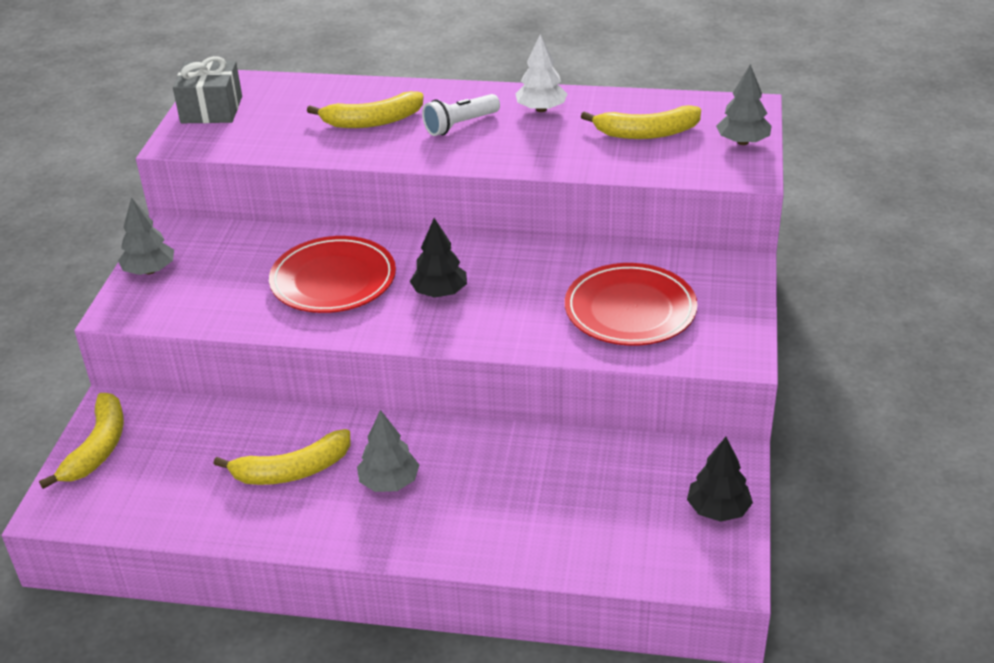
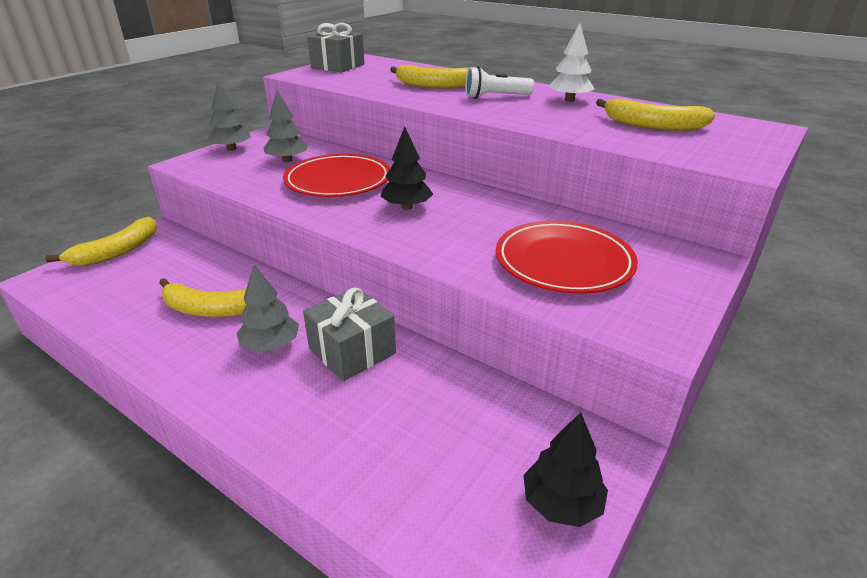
camera: 25 degrees right, 5 degrees down
(470, 459) = (352, 351): none -> grey gift
(742, 142) = (748, 146): grey tree -> grey tree (287, 160)

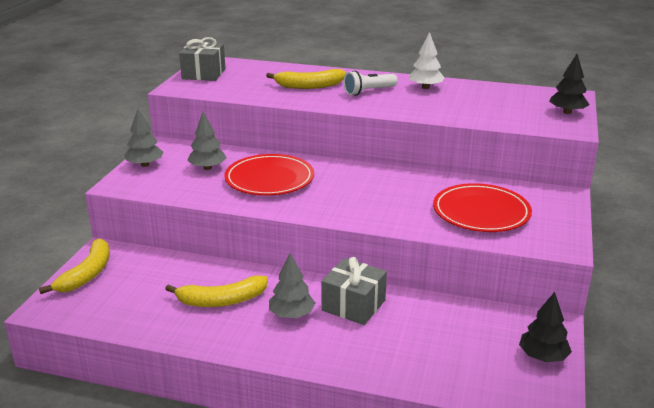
camera: 20 degrees left, 5 degrees down
(407, 207) = (343, 192): black tree -> black tree (567, 112)
(653, 126) = (499, 104): yellow banana -> none

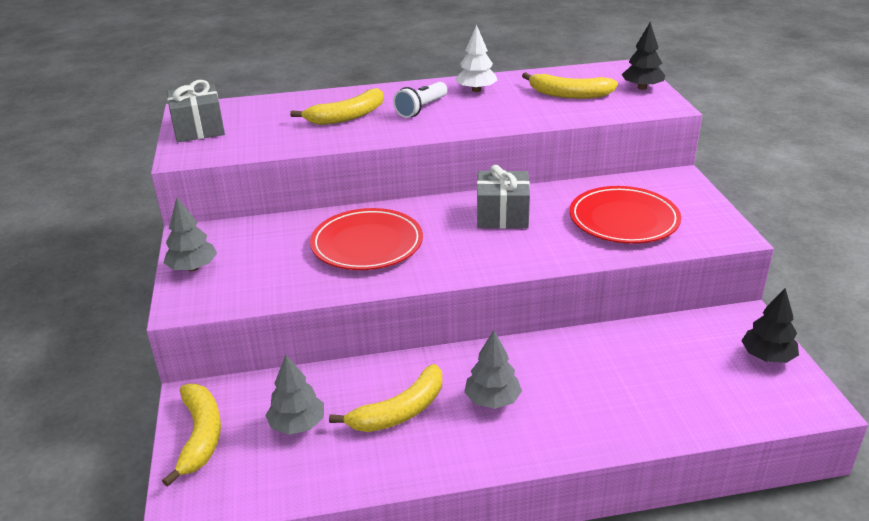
camera: 25 degrees left, 5 degrees up
(207, 168) = (278, 250): grey tree -> grey tree (297, 425)
(353, 305) = (547, 365): grey gift -> grey gift (502, 215)
(497, 105) = (569, 94): none -> yellow banana

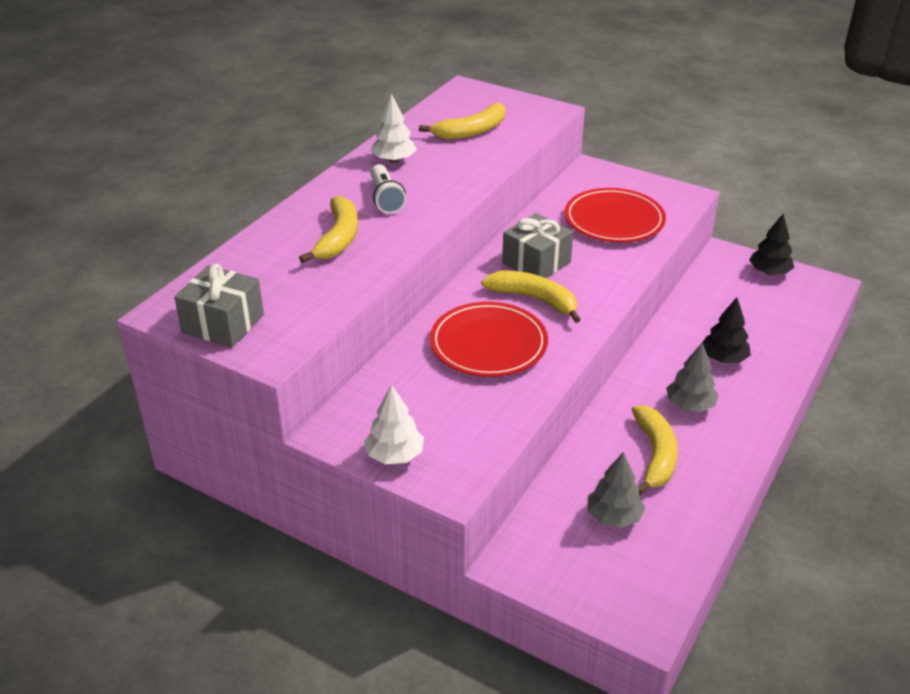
camera: 50 degrees left, 5 degrees up
(193, 268) = (394, 455): grey tree -> white tree
(200, 436) = (569, 579): yellow banana -> yellow banana (534, 299)
(642, 88) = (509, 102): black tree -> black tree (723, 358)

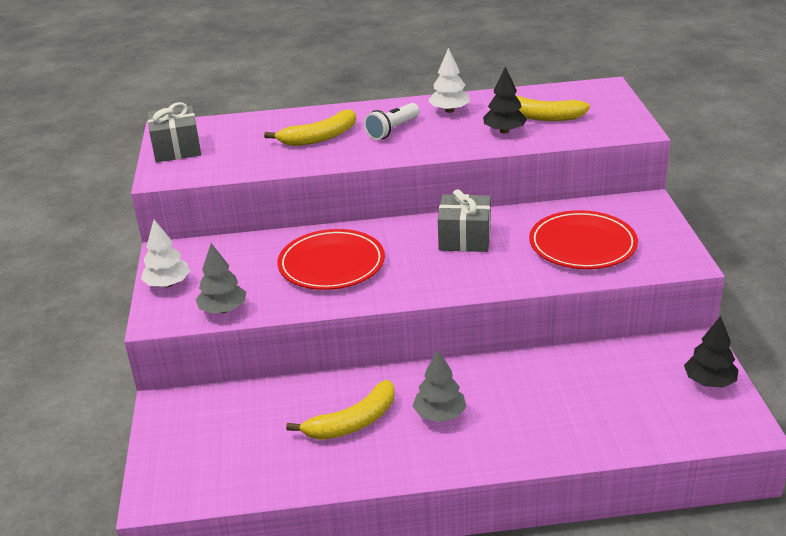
camera: 55 degrees right, 5 degrees down
(534, 299) = (414, 258): yellow banana -> none
(613, 516) = (258, 431): grey tree -> grey tree (223, 310)
(723, 358) = (530, 407): black tree -> black tree (504, 131)

